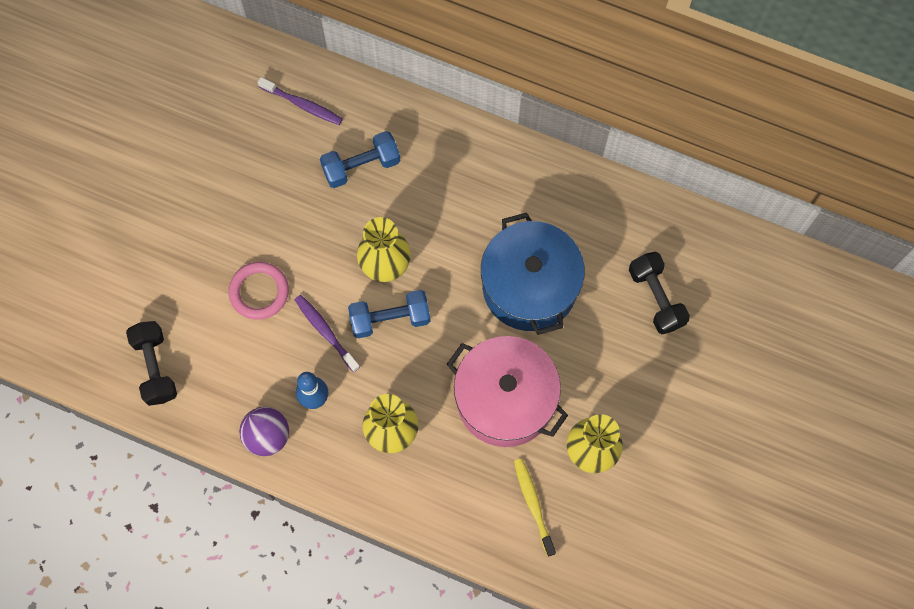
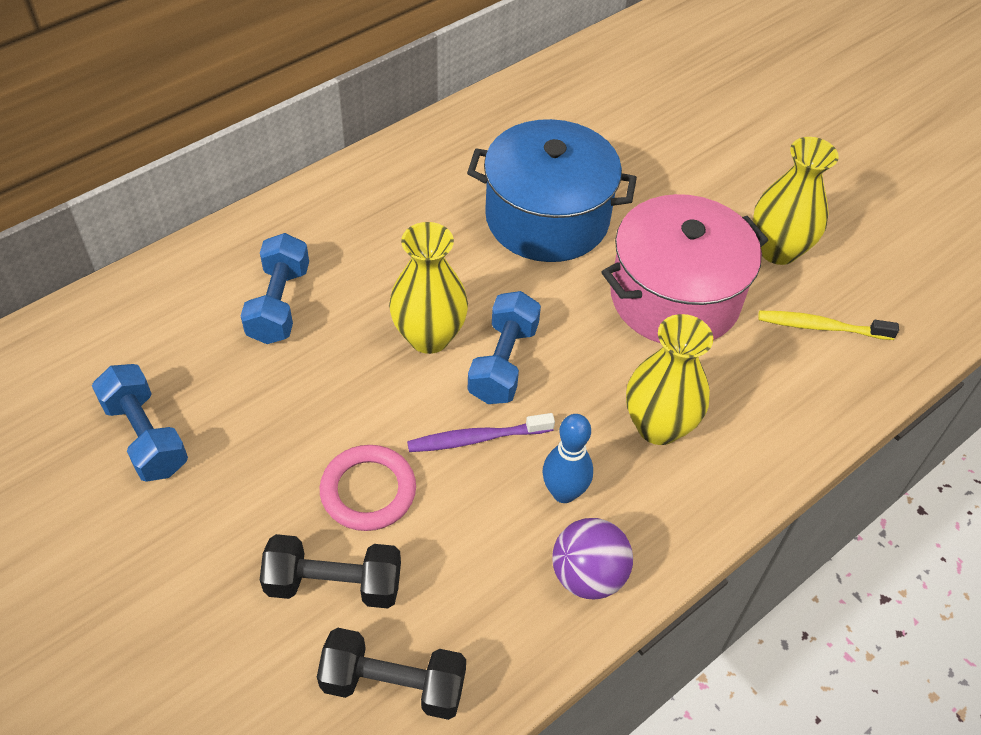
camera: 65 degrees left, 20 degrees down
(231, 156) = (146, 436): none -> blue dumbbell
(302, 104) = (145, 327): purple toothbrush -> none
(656, 298) = (626, 128): black dumbbell -> black dumbbell (334, 584)

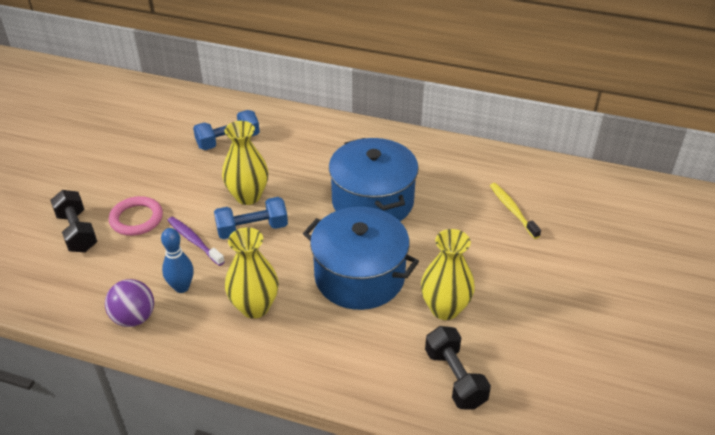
camera: 60 degrees right, 10 degrees down
(146, 436) = (122, 141): blue dumbbell -> none
(393, 684) = (33, 275): black dumbbell -> black dumbbell (455, 378)
(674, 297) = (359, 276): pink pot -> blue pot
(821, 327) = (396, 353): yellow toothbrush -> yellow toothbrush (512, 210)

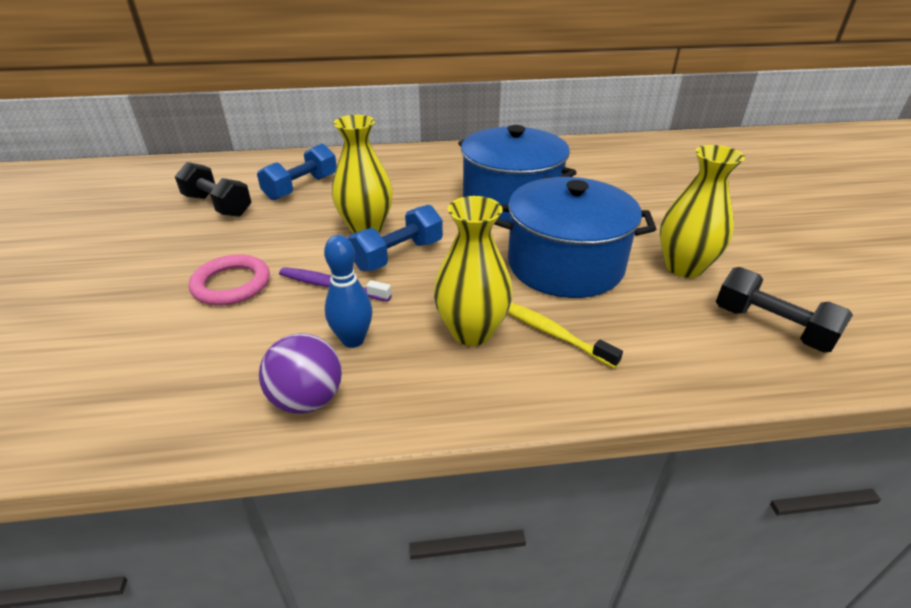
camera: 25 degrees left, 5 degrees down
(77, 232) = (146, 321): black dumbbell -> black dumbbell (218, 205)
(512, 210) = (649, 175): yellow toothbrush -> yellow toothbrush (552, 333)

